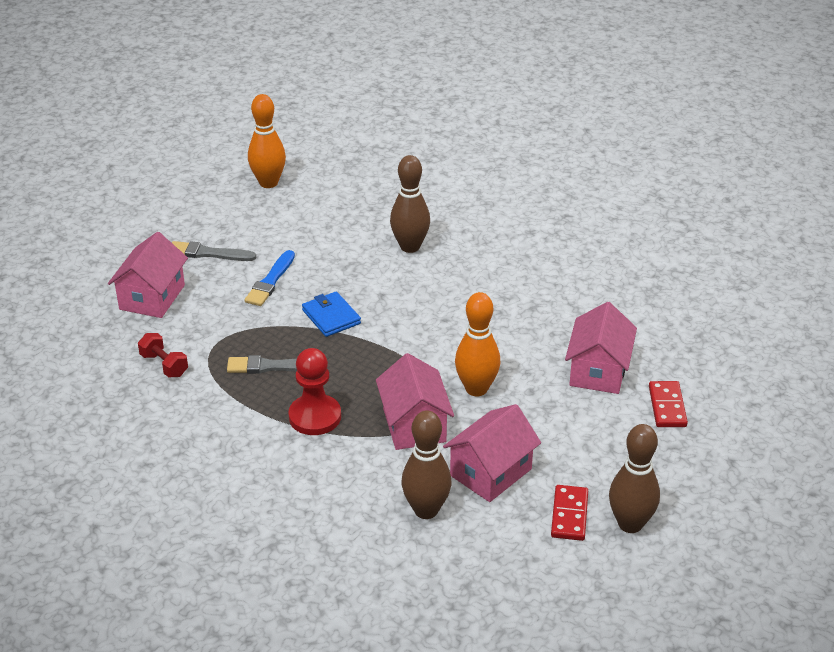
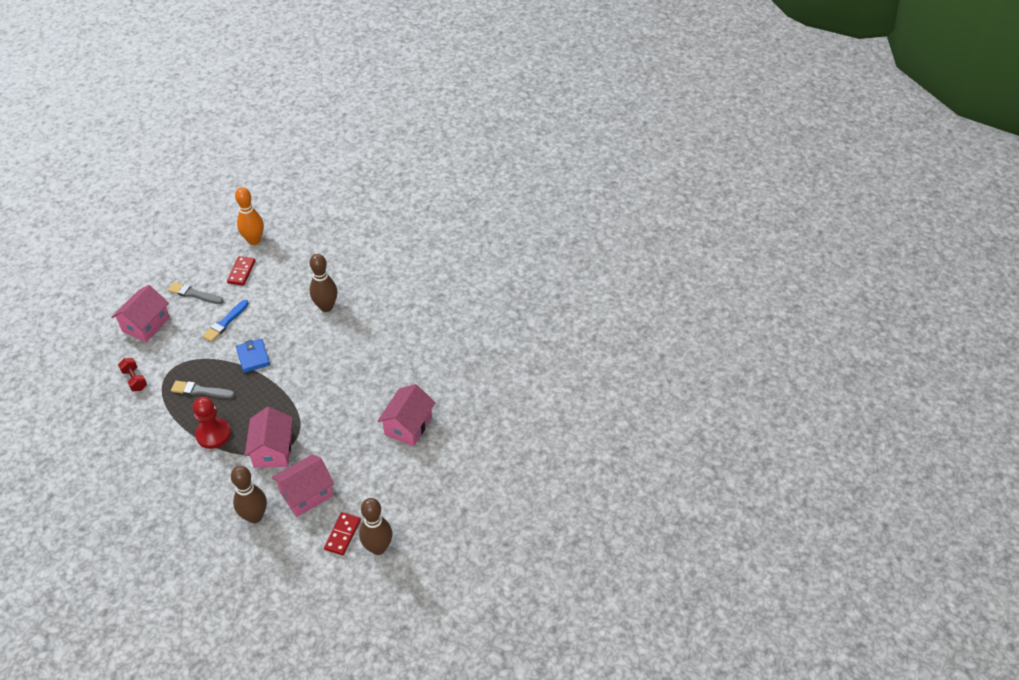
camera: 10 degrees right, 10 degrees up
(476, 389) = (323, 428): orange bowling pin -> none
(667, 406) = (441, 461): red domino -> red domino (241, 272)

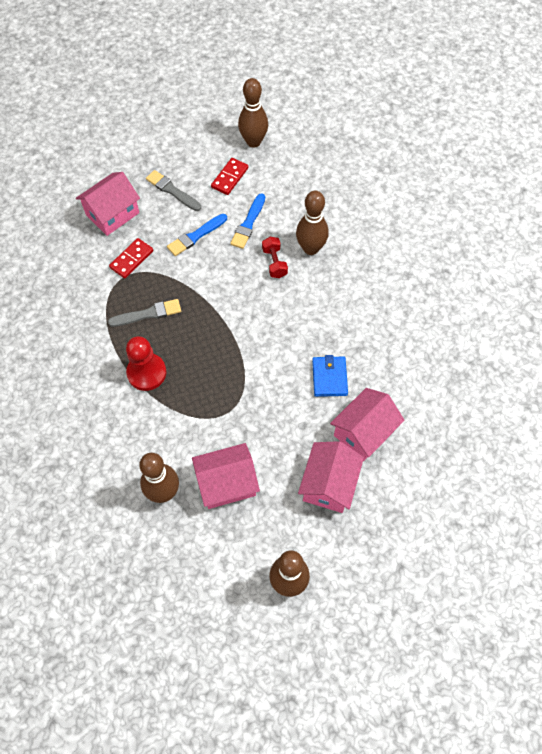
camera: 20 degrees right, 15 degrees up
(135, 380) = (83, 278): red dumbbell -> red dumbbell (274, 263)
(201, 391) = (148, 314): grey brush -> grey brush turned 135 degrees clockwise
(253, 357) = (214, 288): blue wallet -> blue wallet (329, 377)
(254, 240) = (253, 142): orange bowling pin -> brown bowling pin
(268, 302) = (248, 223): none -> blue brush
(273, 450) = (205, 414): pink house -> pink house (329, 484)
(342, 534) = (253, 550): red domino -> red domino (131, 259)

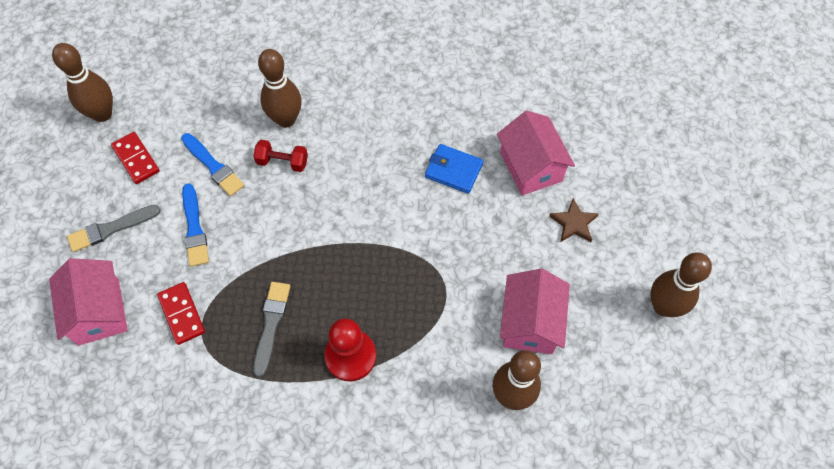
camera: 65 degrees left, 0 degrees up
(329, 484) = (573, 223): pink house -> brown star

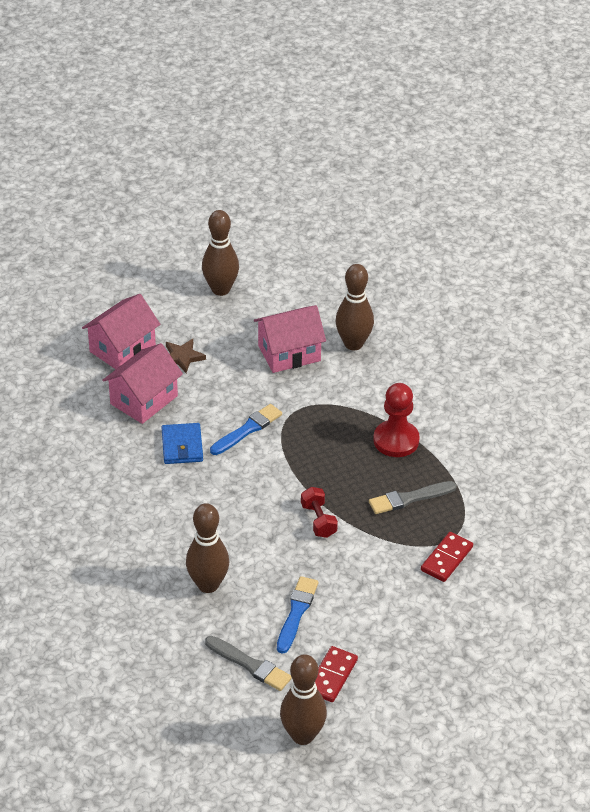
camera: 120 degrees left, 20 degrees down
(98, 312) = (489, 615): pink house -> pink house (122, 349)
(111, 229) = (413, 652): grey brush -> grey brush (250, 665)
(194, 228) = (366, 592): blue brush -> blue brush (247, 430)
(282, 162) = (256, 564): red dumbbell -> red dumbbell (318, 520)

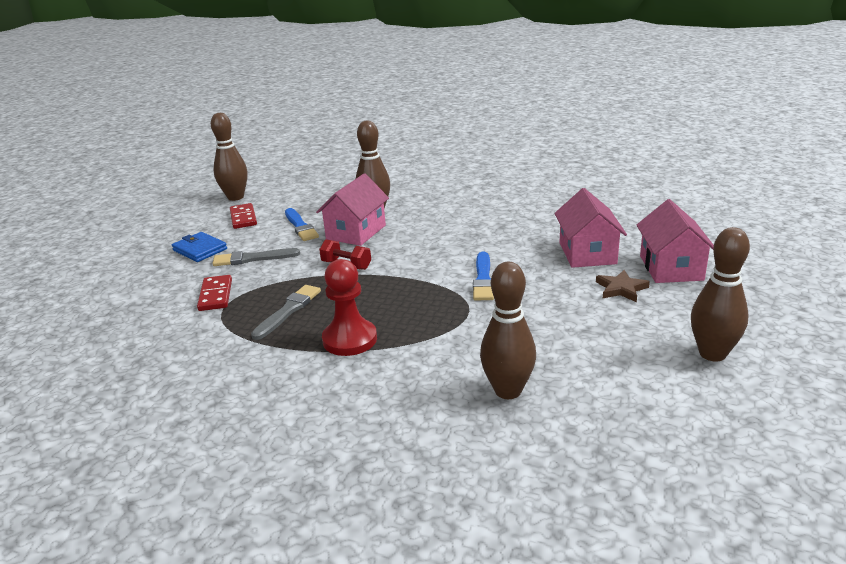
camera: 140 degrees right, 15 degrees down
(182, 446) = (510, 248): blue wallet -> blue wallet (200, 250)
(250, 665) = (301, 201): grey brush -> grey brush (253, 258)
(289, 353) = (549, 344): pink house -> pink house (356, 232)

